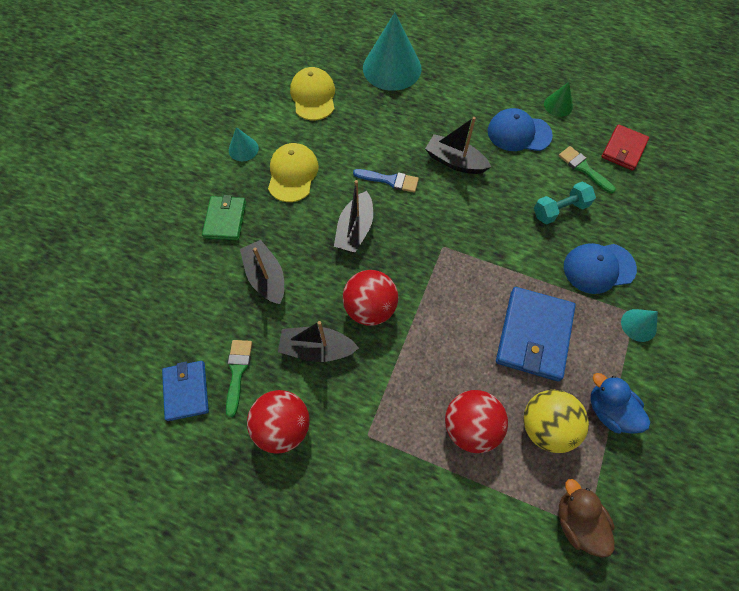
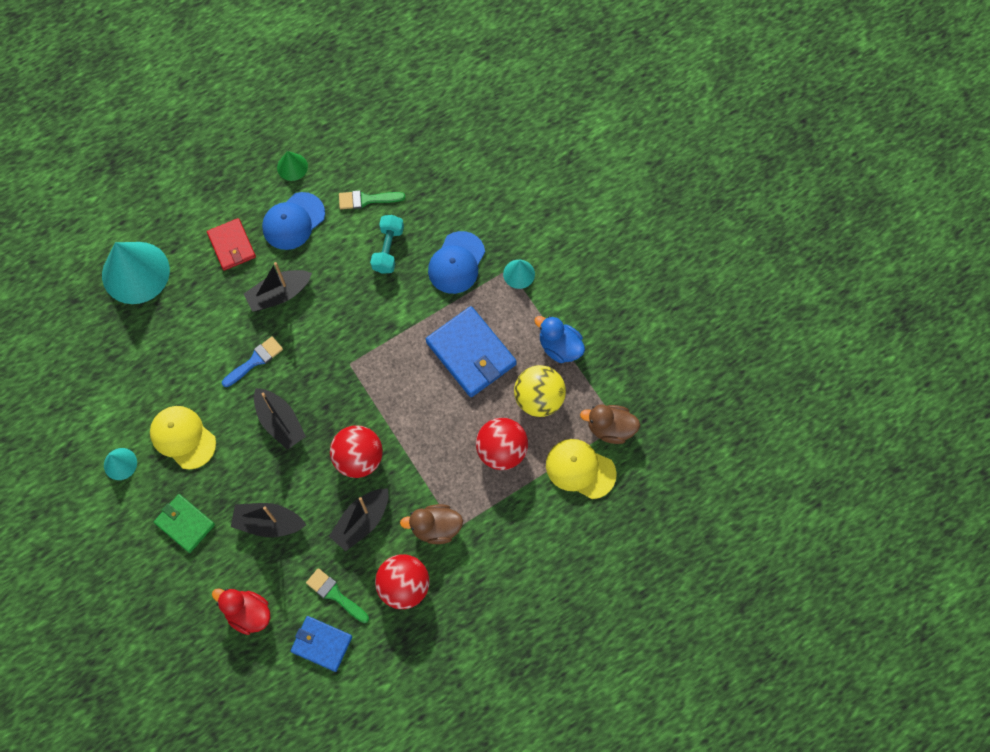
camera: 55 degrees left, 5 degrees up
(179, 313) = (248, 613): none -> red duck
(313, 96) = (110, 364): yellow cap -> yellow cap (580, 469)
(355, 417) = (435, 527): none -> brown duck
(609, 410) = (559, 347): blue duck -> blue duck turned 45 degrees clockwise
(623, 149) = (375, 154): red wallet -> red wallet (232, 245)

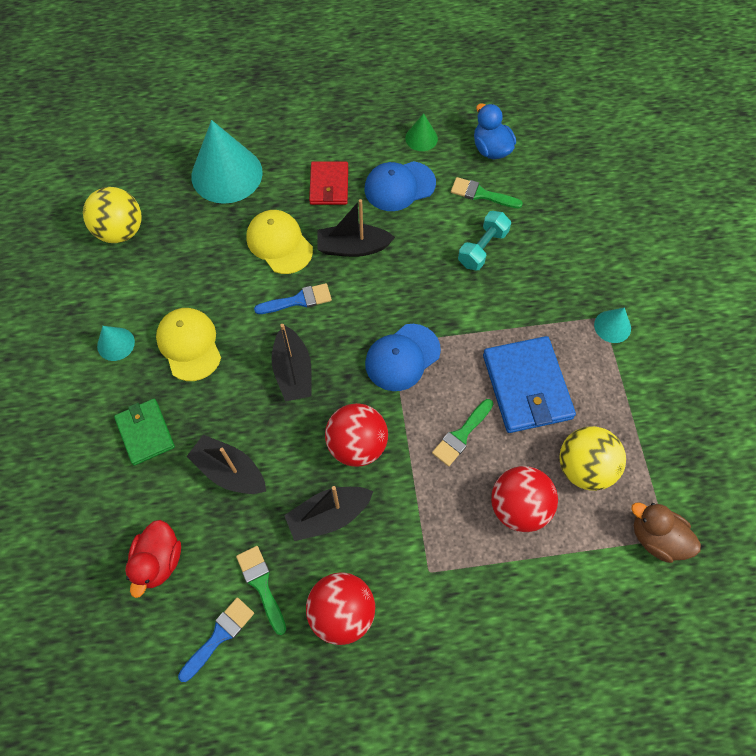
camera: 25 degrees right, 5 degrees down
(69, 364) = (121, 231): none -> yellow ball
(248, 613) = (159, 560): red duck -> red duck turned 135 degrees counterclockwise
(321, 644) = (219, 636): blue wallet -> blue brush
(435, 527) = (407, 560): brown duck -> none
(436, 414) = (461, 435): none -> green brush
(456, 263) = (549, 289): blue cap -> blue cap (402, 357)
(559, 347) = (629, 421): blue duck -> blue duck (491, 149)
(580, 469) = (603, 569): yellow cap -> yellow cap (279, 243)

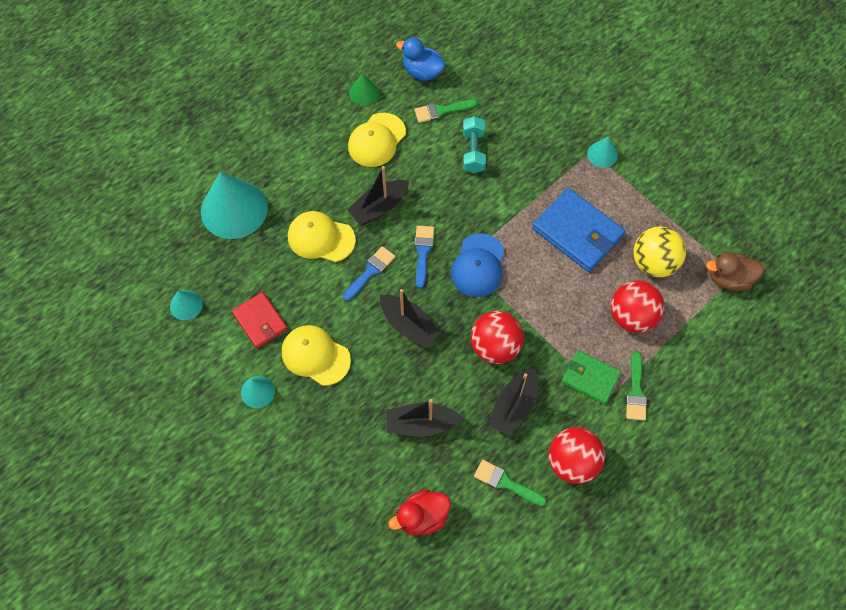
camera: 35 degrees left, 0 degrees up
(121, 231) = (186, 305): yellow ball -> turquoise cone
(145, 432) = (336, 439): green wallet -> green wallet (590, 378)
(159, 560) = (422, 517): red duck -> red duck turned 90 degrees clockwise
(219, 636) = (504, 535): blue brush -> blue brush (423, 252)
(329, 185) = (323, 171): red wallet -> red wallet (260, 321)
(399, 186) = (376, 140): blue cap -> yellow cap
(461, 435) = (559, 293): green brush -> green brush (635, 391)

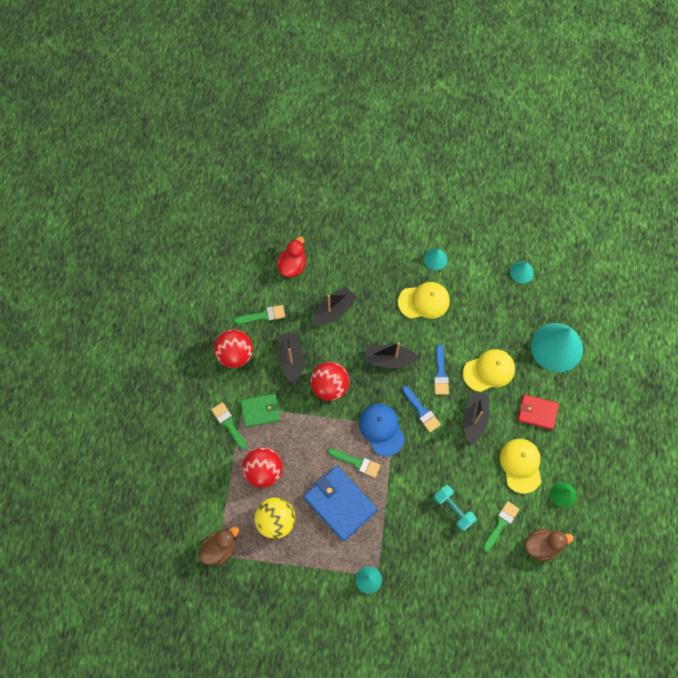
camera: 140 degrees right, 5 degrees up
(260, 321) = (472, 295): red wallet -> red wallet (537, 412)
(422, 72) = (542, 545): blue duck -> brown duck
(529, 254) = (357, 462): none -> green brush
(577, 232) = (339, 503): blue wallet -> blue wallet turned 45 degrees clockwise

